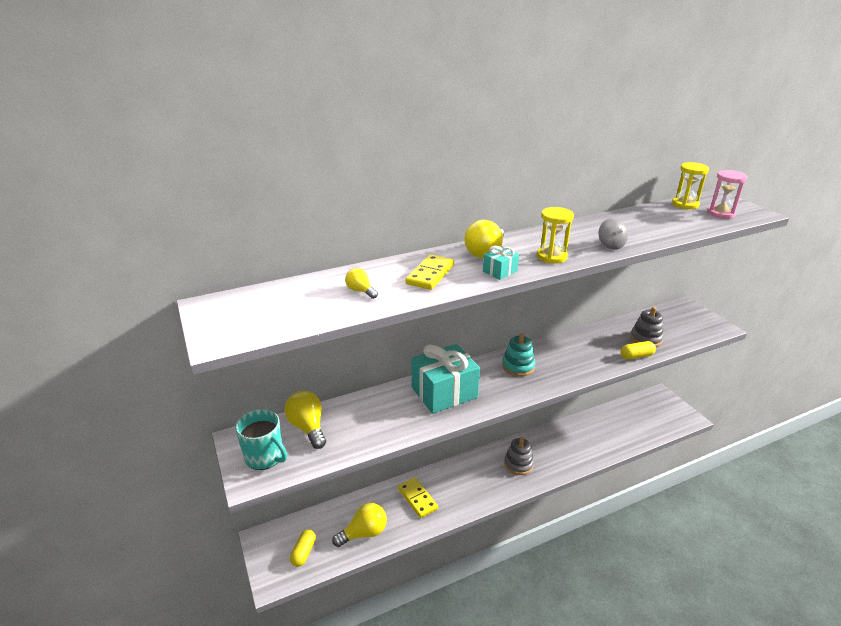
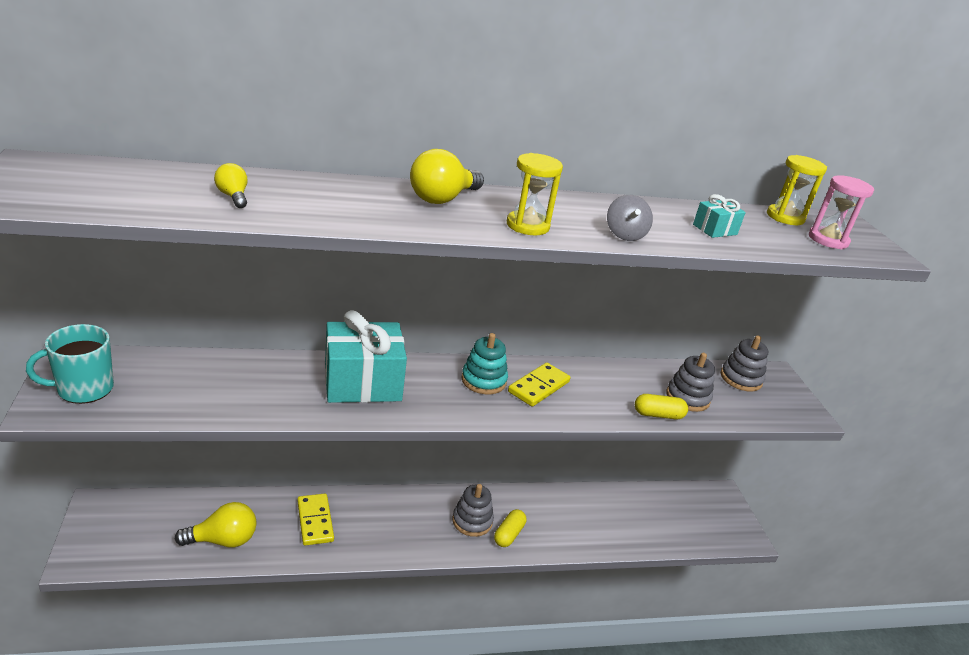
camera: 10 degrees right, 0 degrees up
(265, 457) = (84, 389): turquoise mug -> turquoise mug turned 105 degrees clockwise
(303, 552) = (136, 538): yellow capsule -> yellow capsule (508, 534)
(308, 427) = (161, 372): yellow light bulb -> none
(430, 274) = (342, 203): yellow domino -> yellow domino (538, 387)
(500, 271) = (438, 223): turquoise gift -> turquoise gift (714, 229)
(668, 316) = (741, 379): none -> grey stacking toy

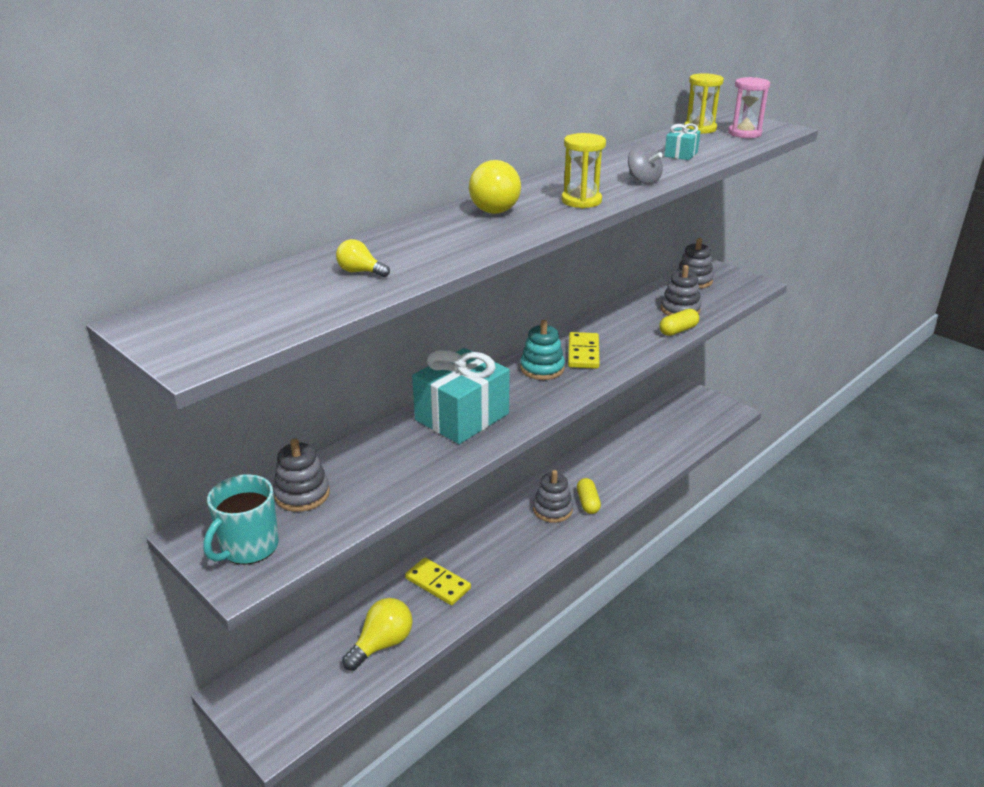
camera: 30 degrees left, 0 degrees up
(170, 373) = (302, 494): none -> grey stacking toy

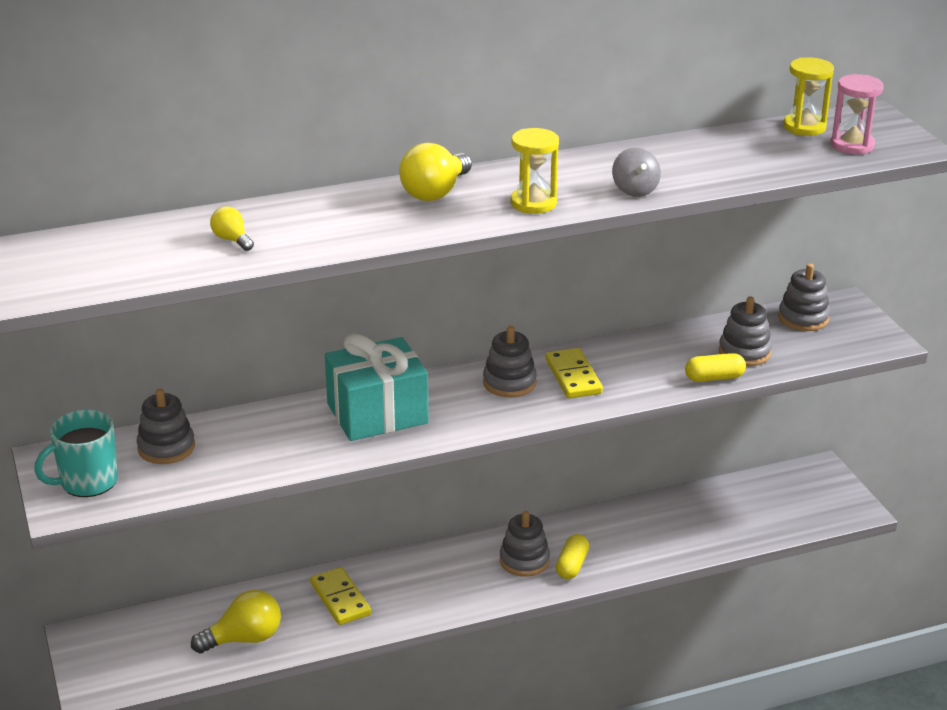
camera: 25 degrees right, 0 degrees up
(542, 368) = (509, 383): turquoise stacking toy -> grey stacking toy
(583, 353) = (573, 376): yellow domino -> yellow domino turned 45 degrees counterclockwise
(681, 154) = (728, 161): turquoise gift -> none

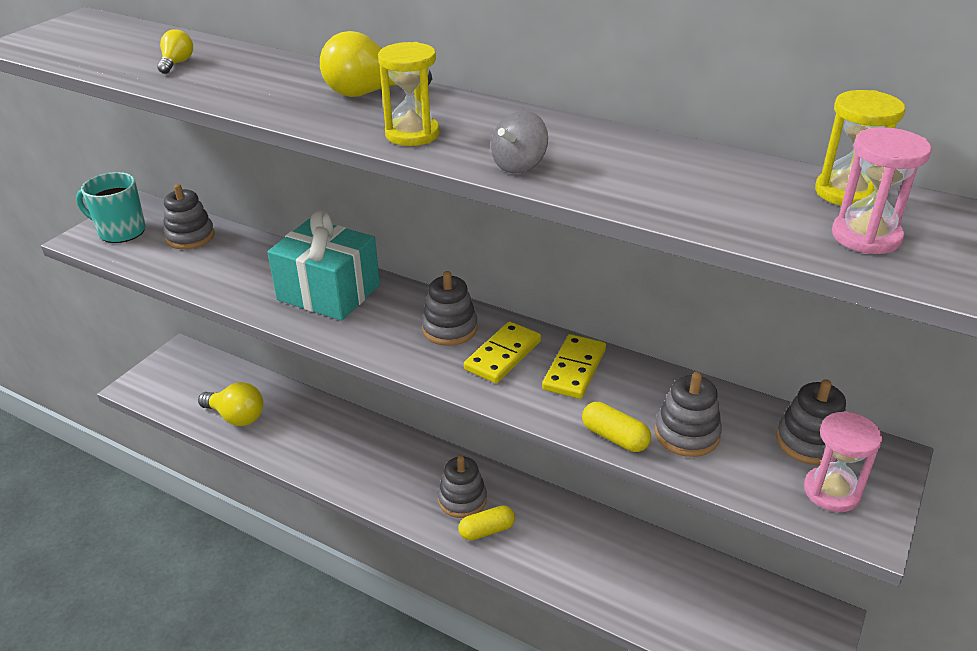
camera: 50 degrees right, 5 degrees up
(340, 599) = (320, 433): yellow domino -> yellow domino (574, 369)
(849, 335) = (831, 491): none -> pink hourglass

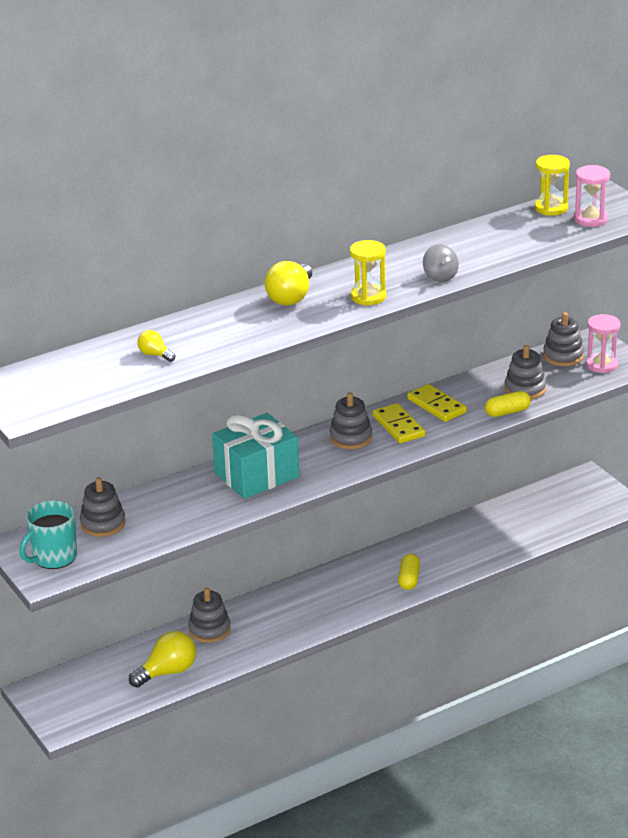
camera: 60 degrees left, 5 degrees down
(462, 499) = (370, 581): grey stacking toy -> grey stacking toy (209, 630)

